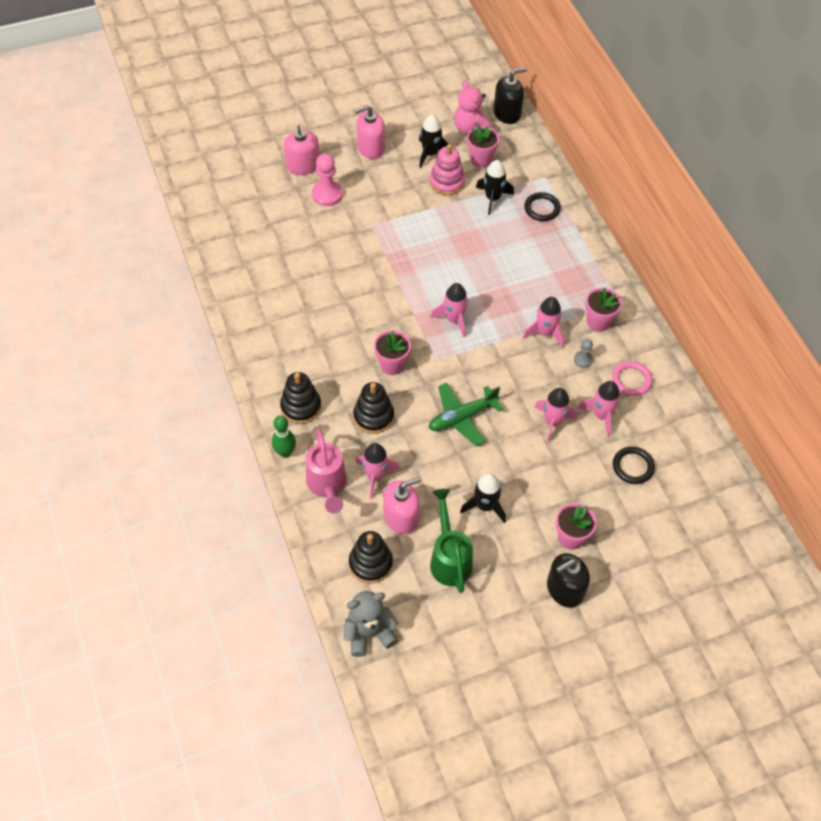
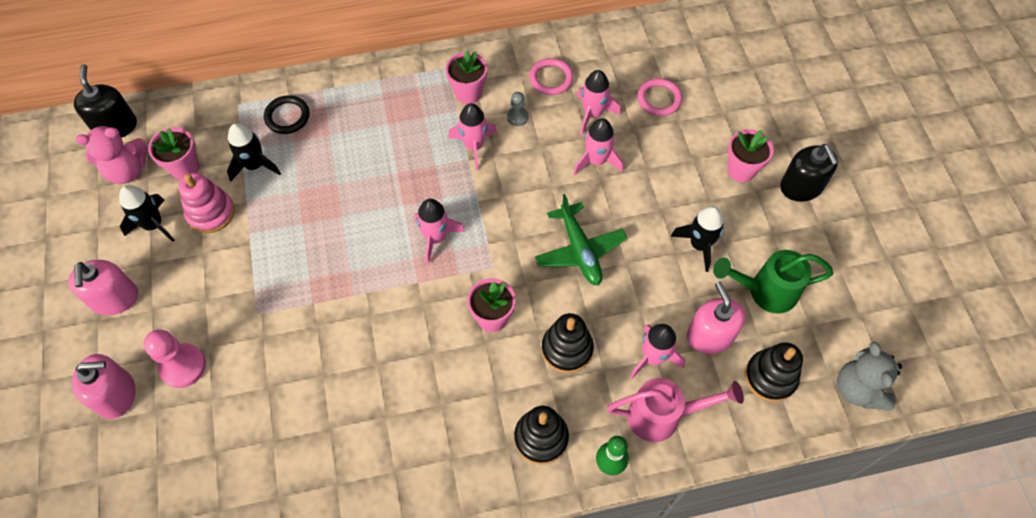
camera: 80 degrees left, 5 degrees up
(633, 466) = (659, 99): black ring -> pink ring

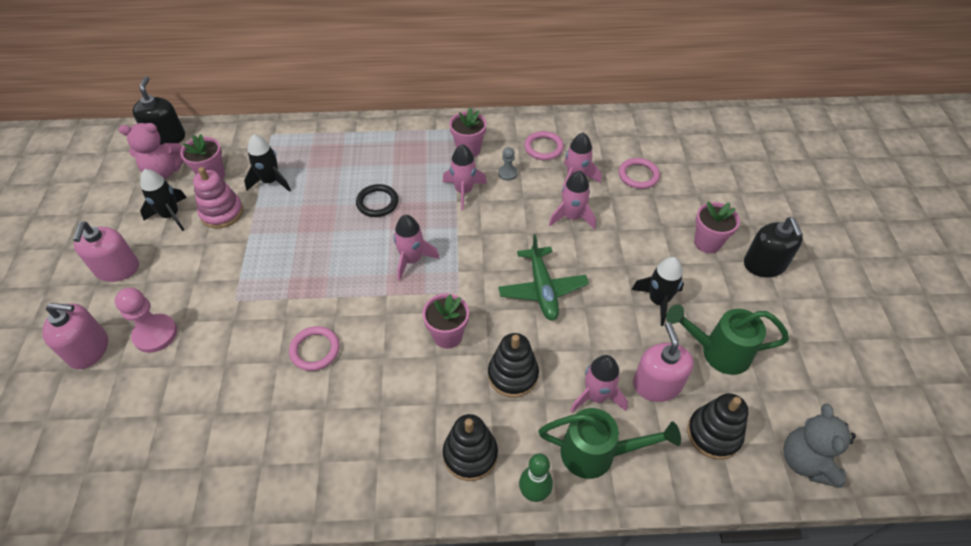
camera: 10 degrees right, 10 degrees down
(287, 116) = (309, 148): black ring -> black ring (377, 202)
(358, 356) = (315, 350): none -> pink ring
(663, 416) = (597, 454): pink watering can -> green watering can

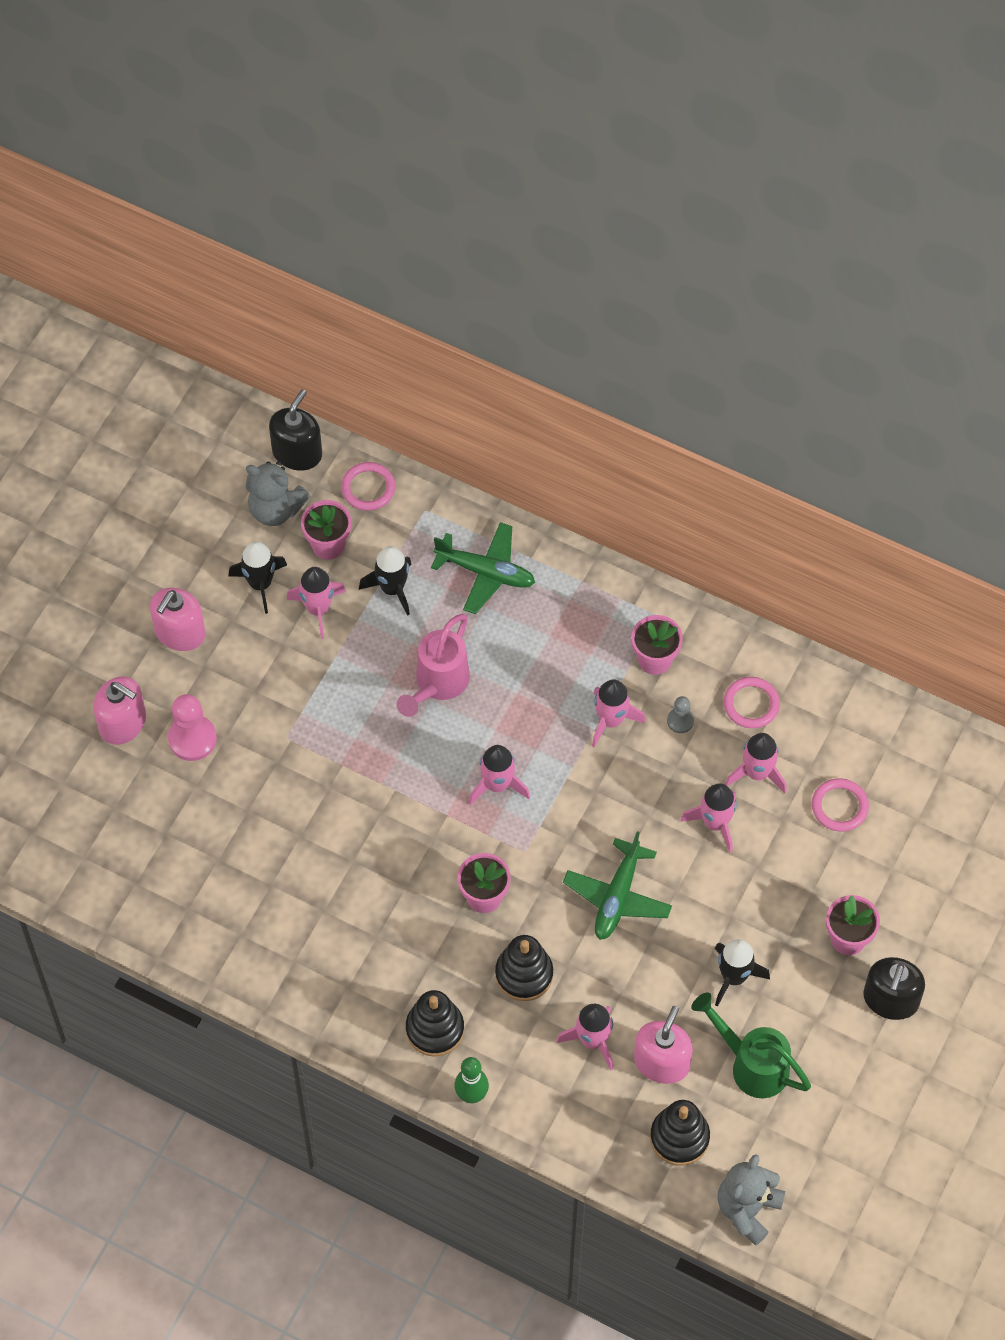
camera: 30 degrees right, 10 degrees up
(164, 171) = (275, 509): pink teddy bear -> grey teddy bear
(222, 213) = (318, 609): pink stacking toy -> pink rocket
(315, 350) = (342, 841): pink ring -> pink ring (368, 488)
(330, 149) = (486, 572): none -> green plane
(333, 220) = (437, 684): none -> pink watering can
(377, 202) = (500, 685): black ring -> none
(597, 454) = (554, 1094): green watering can -> none

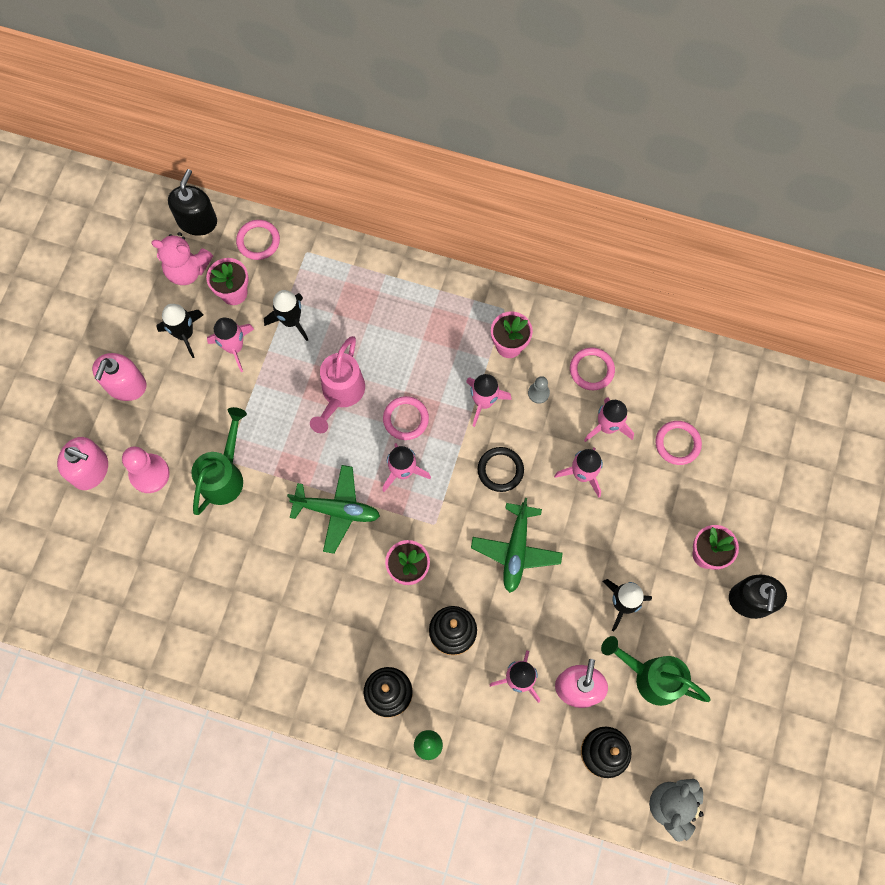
camera: 10 degrees left, 10 degrees up
(275, 509) = (187, 270): grey teddy bear -> pink teddy bear
(282, 754) = (225, 475): none -> green watering can
(486, 572) = (363, 295): green plane -> green plane (337, 510)
(512, 725) = (406, 419): none -> pink ring
(616, 802) = (500, 470): none -> black ring

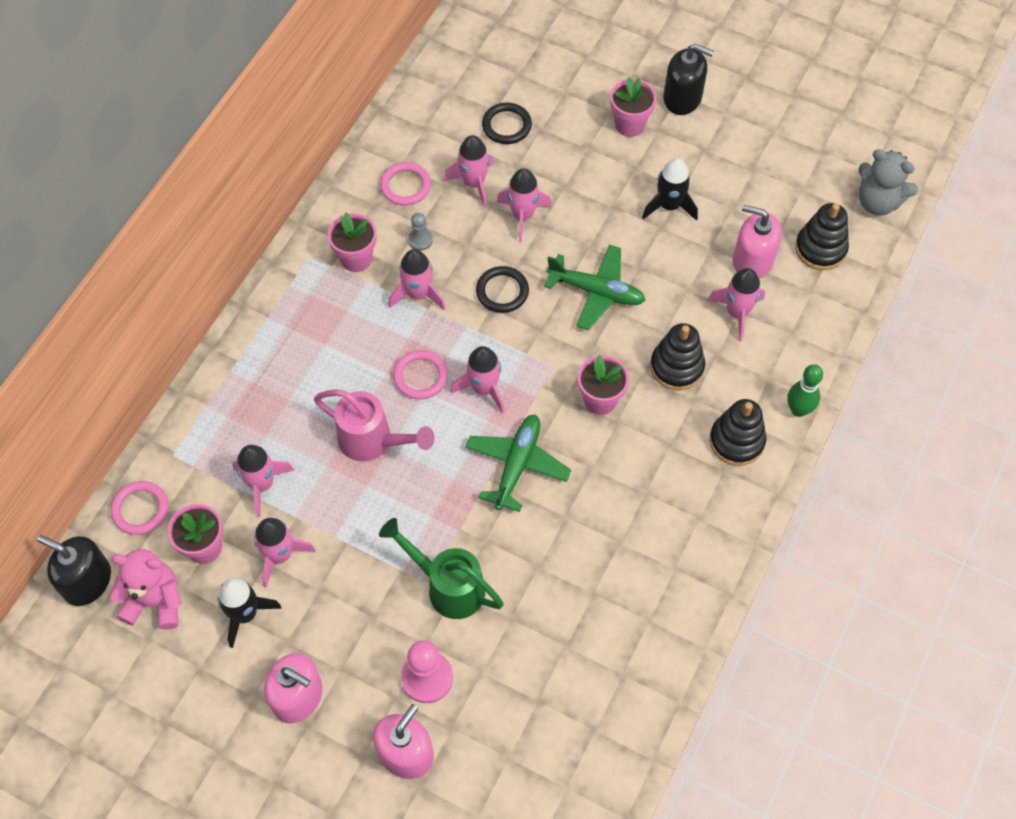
camera: 80 degrees left, 10 degrees down
(187, 270) = (155, 601): pink teddy bear -> pink teddy bear turned 105 degrees counterclockwise
(291, 321) = (262, 484): black rocket -> pink rocket
(650, 676) = (748, 195): green watering can -> none
(677, 443) = (506, 125): pink ring -> black ring

